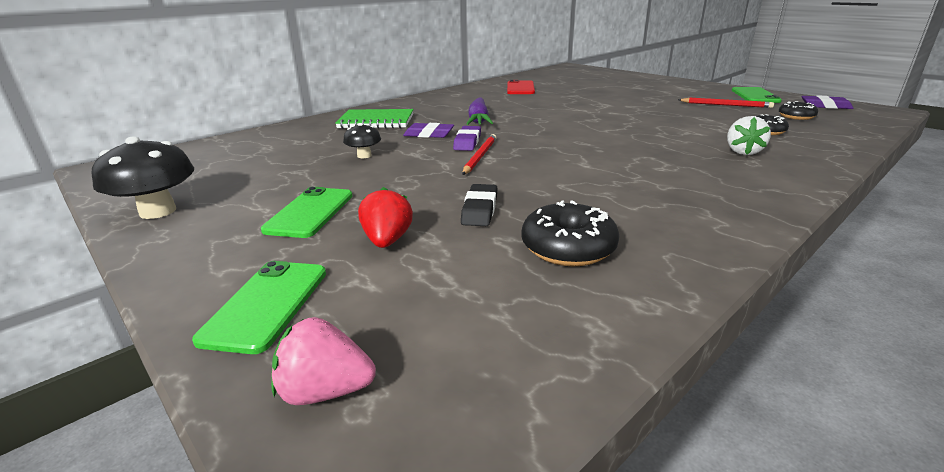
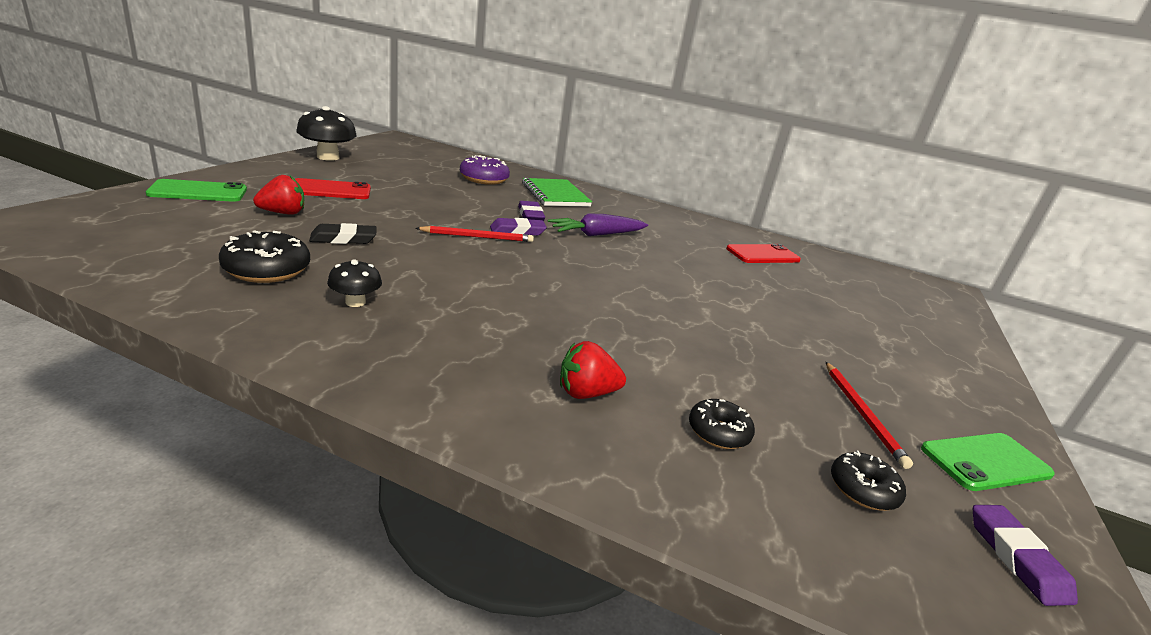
camera: 60 degrees right, 0 degrees up
(310, 212) = (331, 190): green phone -> red phone
(313, 141) = (484, 179): none -> purple donut
(325, 391) = (103, 210): pink strawberry -> none
(364, 156) = (456, 197): black mushroom -> black mushroom (355, 302)
(743, 152) = (586, 393): white strawberry -> red strawberry

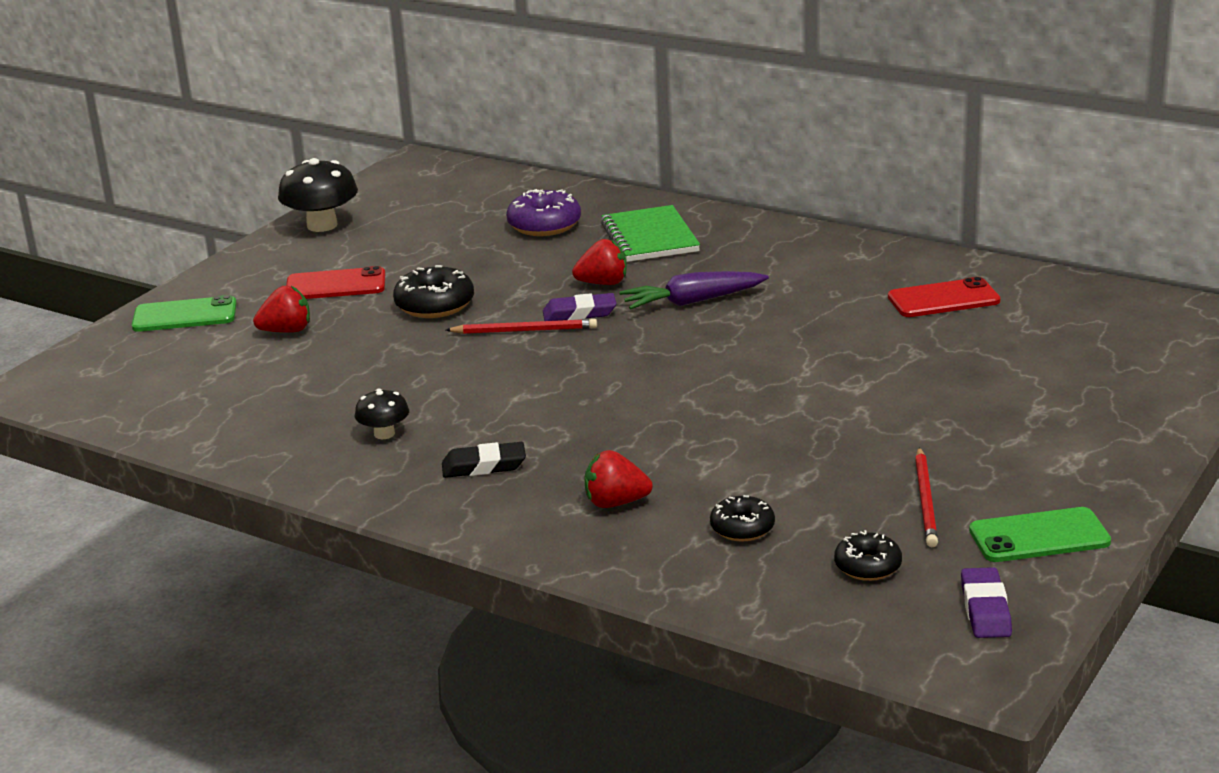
camera: 15 degrees right, 0 degrees up
(267, 270) = (288, 408): black donut -> black donut (435, 305)
(343, 239) = (362, 357): black eraser -> black eraser (484, 466)
(530, 215) = (603, 283): purple eraser -> red strawberry

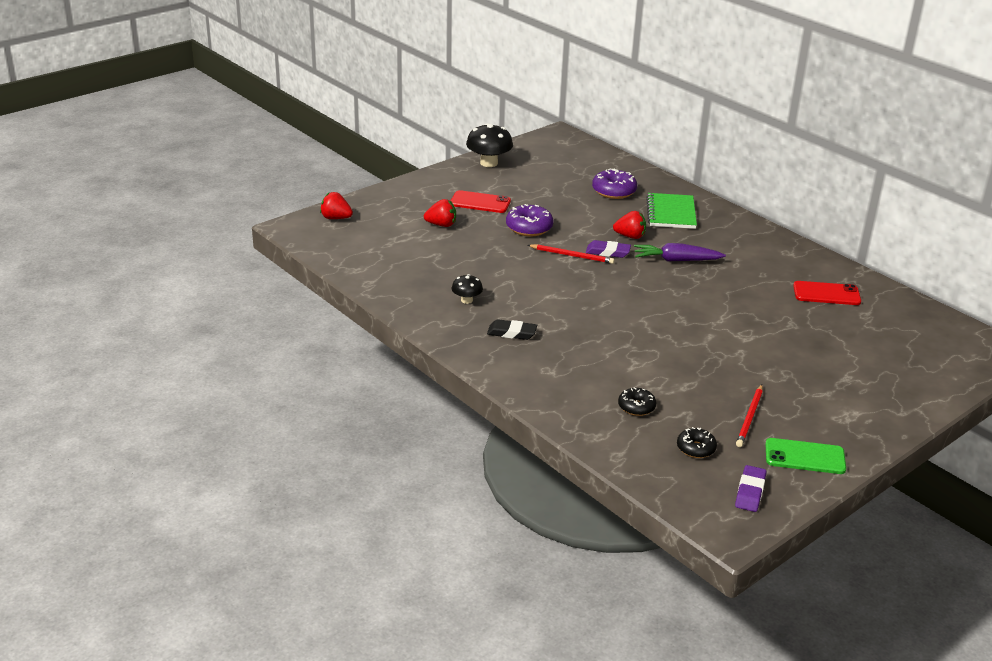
camera: 15 degrees right, 5 degrees up
(184, 315) = (391, 202): green phone -> none
(435, 305) = (529, 228): black donut -> purple donut
(615, 503) = (573, 373): red strawberry -> red strawberry (336, 218)

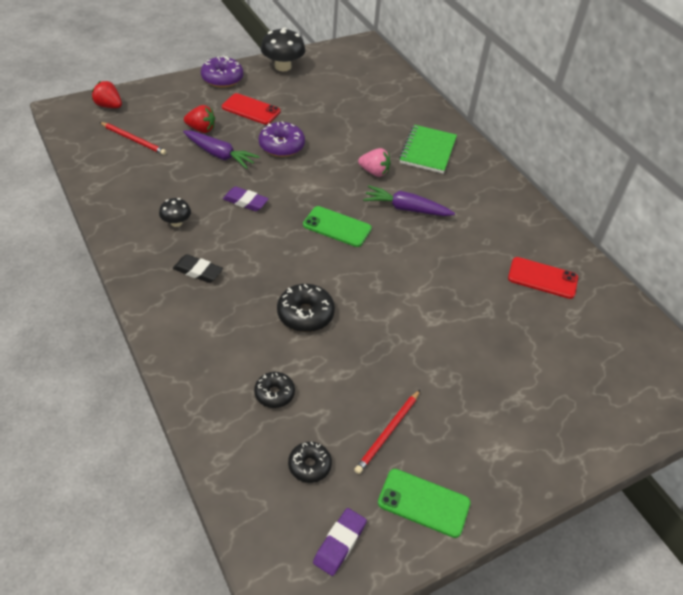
camera: 10 degrees right, 15 degrees up
(473, 243) = (220, 155): none -> purple carrot
(572, 256) = (306, 186): red pencil -> red pencil (133, 140)
(608, 252) = (343, 187): purple eraser -> purple eraser (245, 202)
(614, 191) = (384, 116): purple donut -> purple donut (222, 79)
(620, 282) = (337, 227): none -> green phone
(630, 236) = (374, 172): red strawberry -> pink strawberry
(630, 349) = (305, 314): none -> black donut

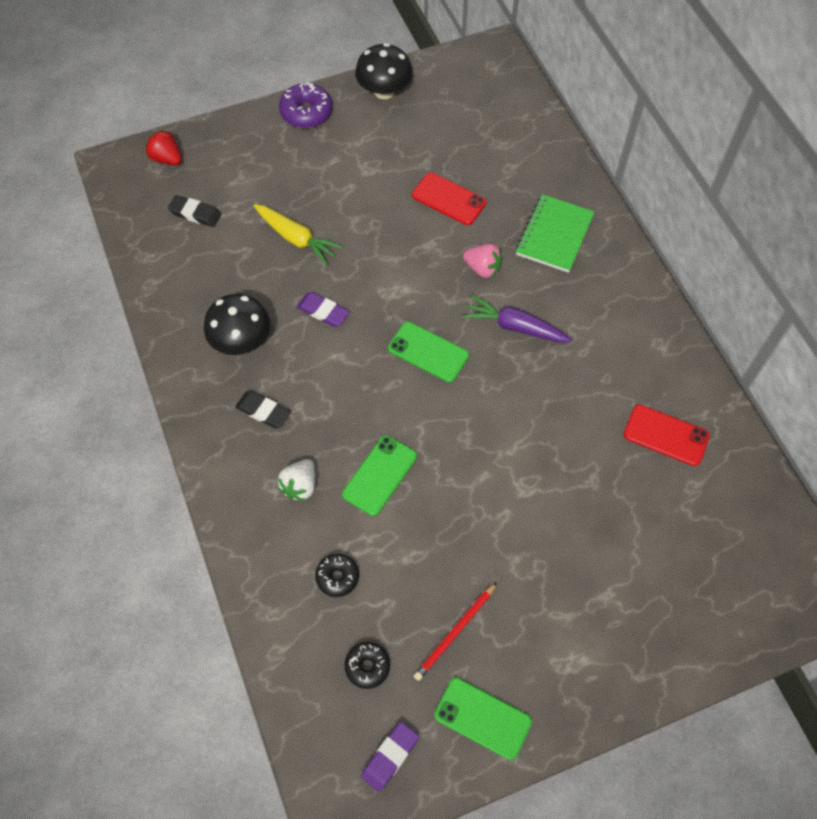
camera: 10 degrees right, 15 degrees up
(133, 140) = (195, 214): red pencil -> black eraser
(176, 222) = (241, 341): black mushroom -> black mushroom, size x1.80
(201, 129) = (276, 197): red strawberry -> none
(220, 155) = (296, 238): purple carrot -> yellow carrot
(234, 324) = (300, 486): none -> white strawberry
(251, 109) = (339, 165): red phone -> red phone (449, 199)
(281, 146) = (372, 225): purple donut -> none
(305, 314) = (380, 475): black donut -> green phone

